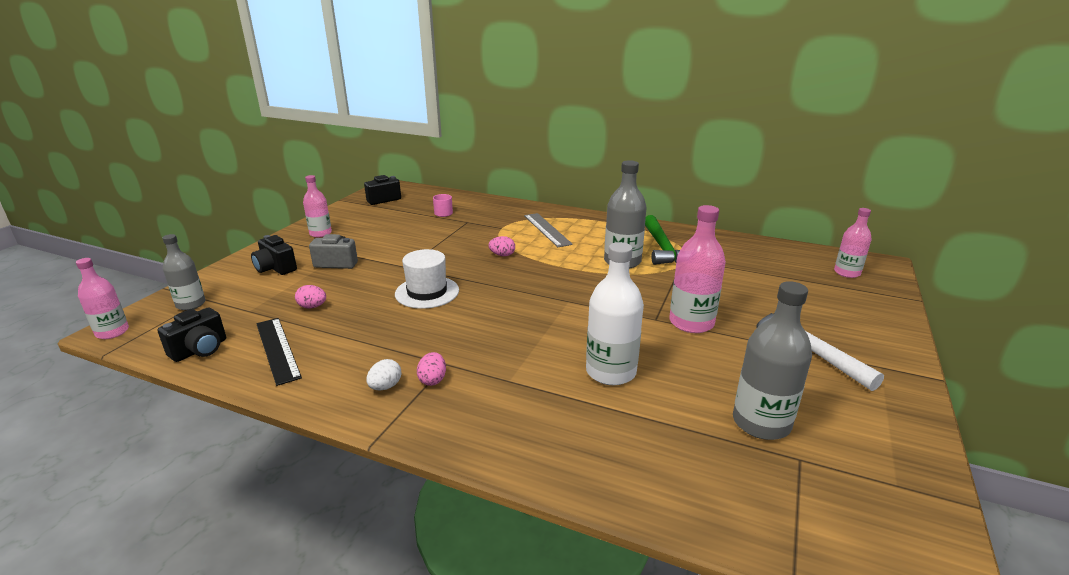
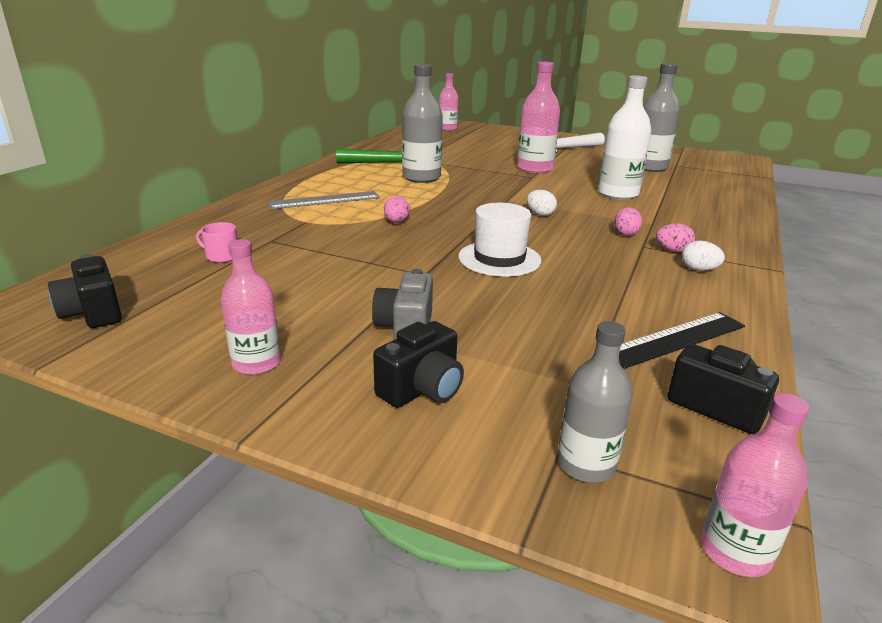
camera: 90 degrees left, 0 degrees up
(312, 307) = (557, 330): pink egg -> pink egg (625, 233)
(529, 315) = (540, 214): none -> white egg

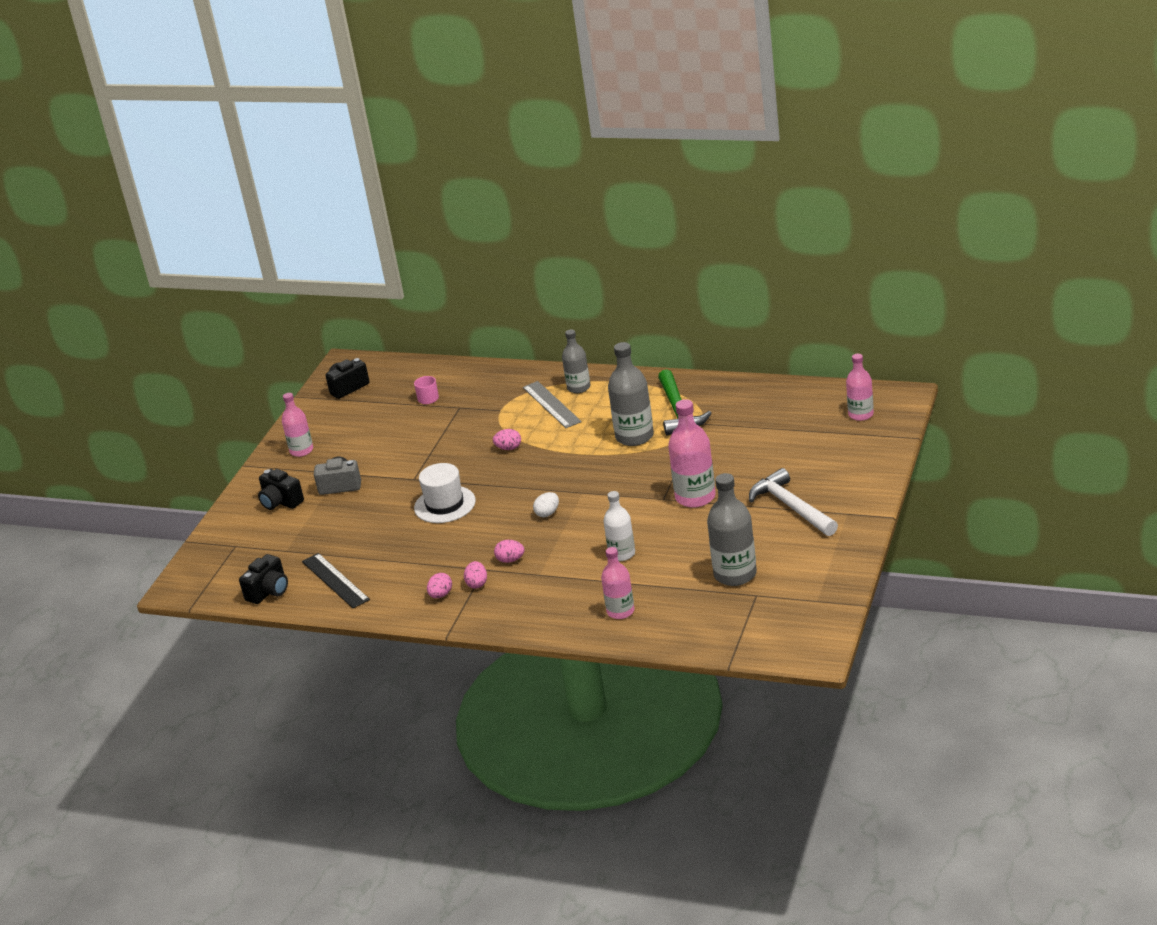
camera: 90 degrees right, 5 degrees up
(586, 464) = (226, 553): grey bottle -> grey bottle (578, 387)
(618, 194) = (622, 554): white bottle -> white bottle, size x0.64
(698, 269) = (441, 595): white egg -> pink egg
(735, 551) = (178, 589): pink bottle -> pink bottle (620, 611)

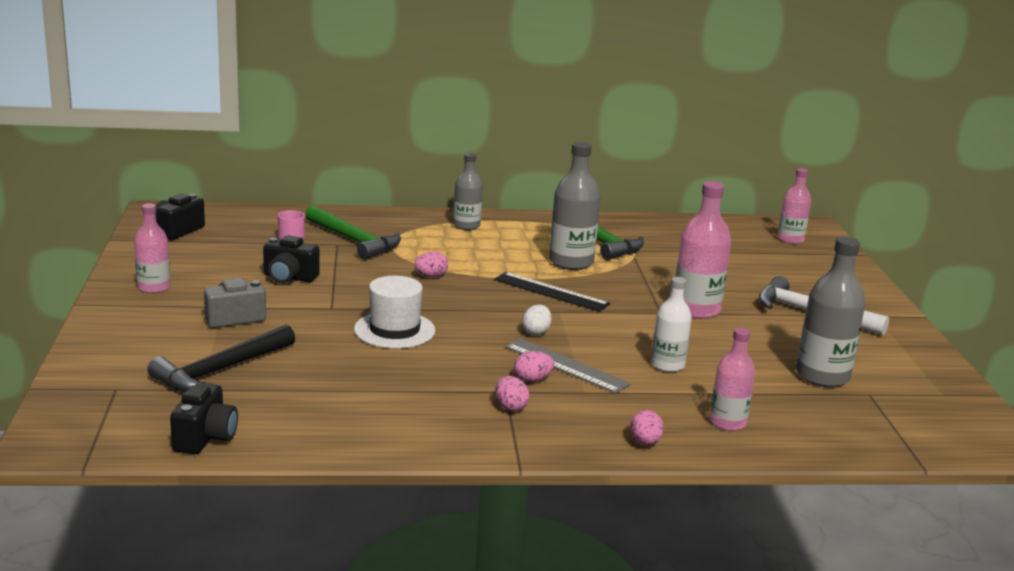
camera: 30 degrees left, 10 degrees down
(281, 502) = (158, 338): black camera -> black camera (289, 278)
(306, 535) = (220, 370): none -> black hammer
(335, 580) = (301, 418): black ruler -> black ruler (551, 292)
(441, 595) = (471, 423): pink egg -> pink egg (645, 442)
(475, 404) = (354, 241): none -> green hammer
(551, 404) = (448, 239): grey ruler -> grey ruler (566, 365)

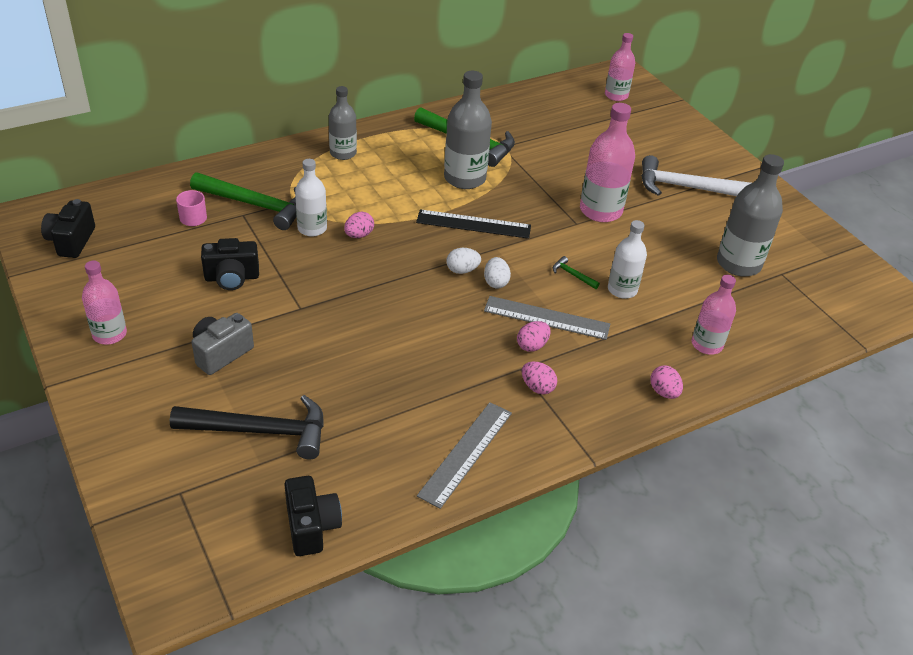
camera: 25 degrees left, 20 degrees up
(220, 370) = (260, 431): black hammer -> black hammer turned 105 degrees counterclockwise
(391, 264) = (312, 228): none -> white bottle
(394, 330) = (377, 320): white hat -> none
(395, 431) = (466, 453): none -> grey ruler
(510, 317) = (462, 270): none -> white egg
(622, 344) = (572, 275): none -> green hammer

